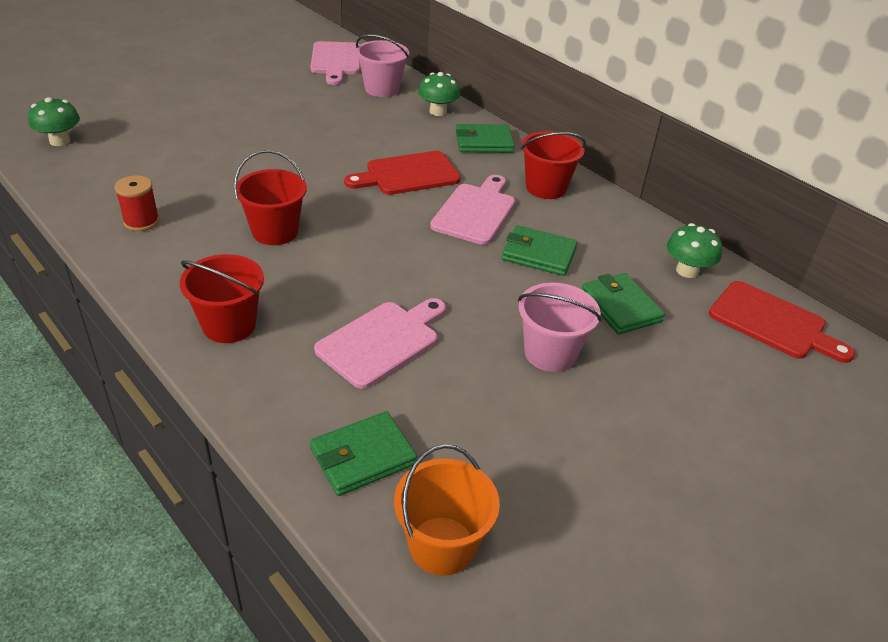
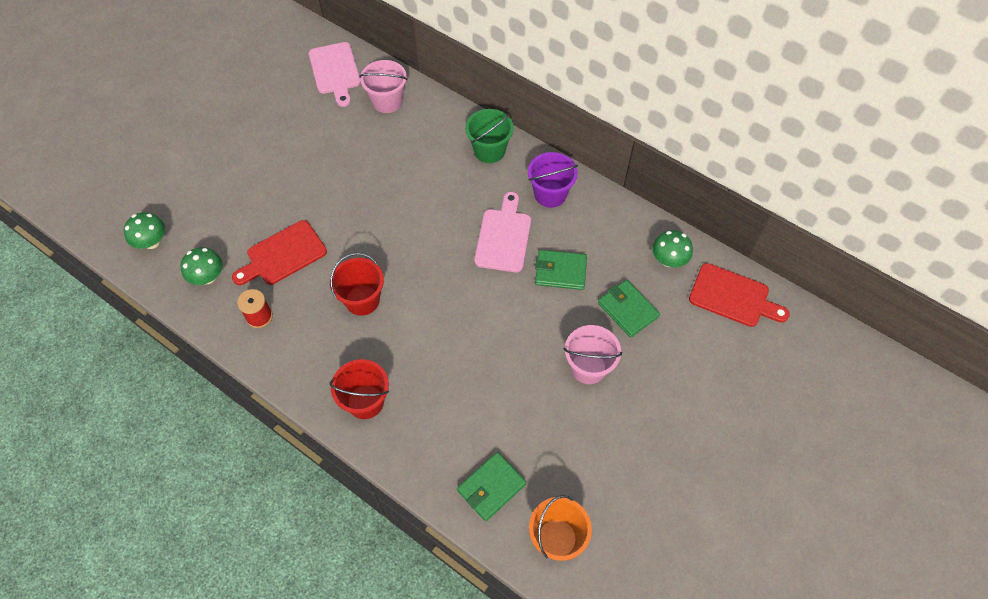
camera: 10 degrees left, 20 degrees up
(382, 341) = (473, 388): pink cutting board -> none
(408, 174) = (441, 207): red cutting board -> red cutting board (283, 255)
(438, 111) = (442, 120): green mushroom -> green mushroom (207, 277)
(484, 142) = (489, 150): green wallet -> green bucket
(546, 188) = (550, 194): red bucket -> purple bucket

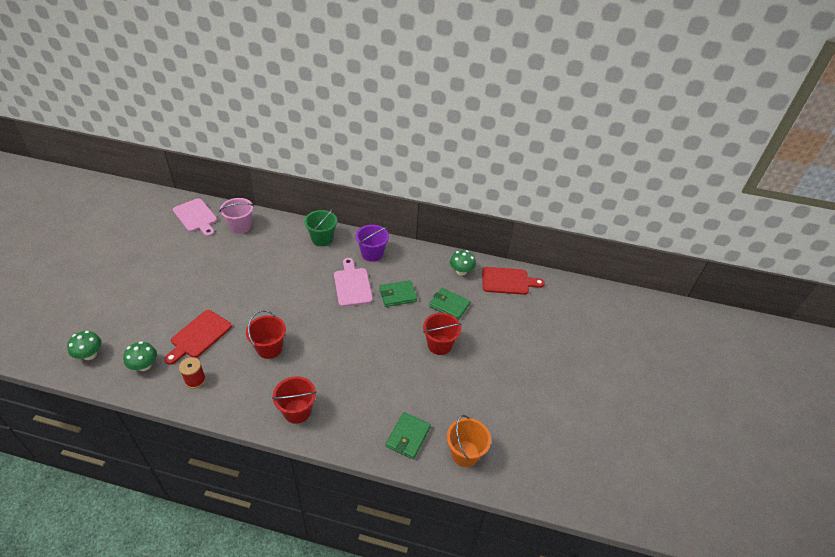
camera: 25 degrees left, 15 degrees down
(588, 367) = (439, 345): pink bucket -> red bucket

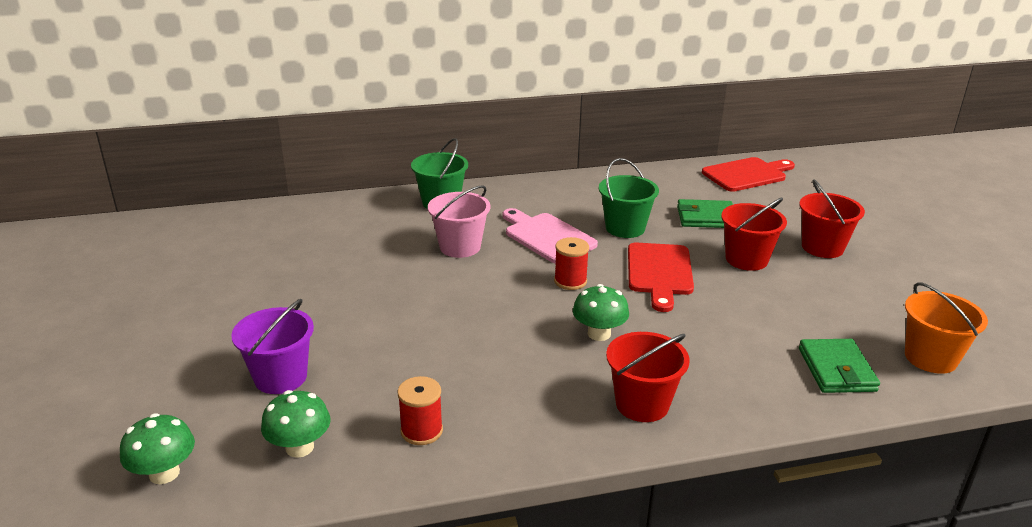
camera: 25 degrees left, 15 degrees down
(196, 217) = (195, 233): pink cutting board -> none
(199, 336) = (363, 372): red cutting board -> red cutting board (659, 272)
(240, 226) = (289, 224): pink bucket -> pink bucket (460, 247)
(269, 348) = (505, 346): red bucket -> red bucket (822, 247)
(335, 321) = (570, 281): none -> red spool
(372, 254) = (535, 198): purple bucket -> purple bucket (280, 377)
(398, 295) = (625, 228): green wallet -> green bucket
(461, 271) = (677, 181): green mushroom -> green mushroom (599, 334)

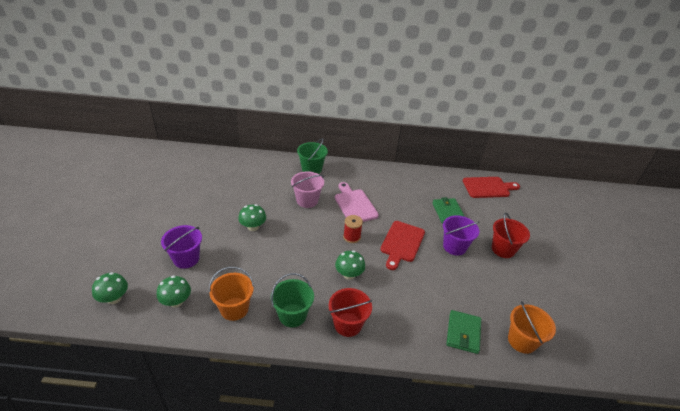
camera: 15 degrees right, 10 degrees up
(383, 303) = (253, 227): none -> green mushroom
(421, 431) = (234, 309): red spool -> orange bucket
(625, 228) = (399, 209): green bucket -> green bucket (292, 315)
(706, 217) = (448, 212): green wallet -> green wallet turned 60 degrees clockwise
(746, 259) = (454, 246): red bucket -> purple bucket

